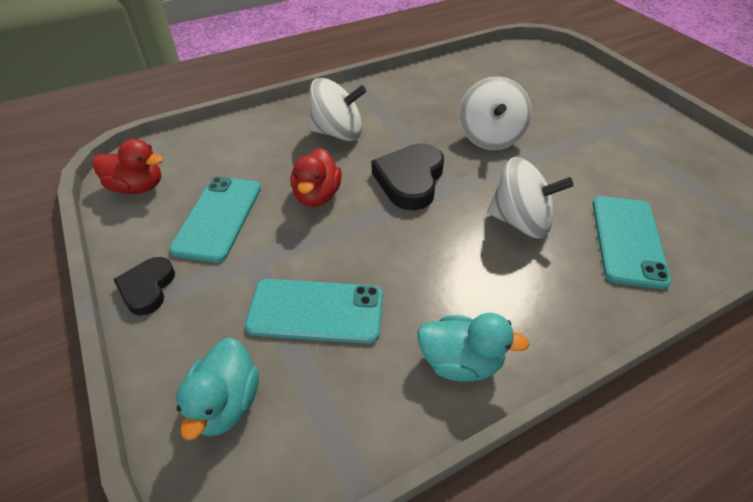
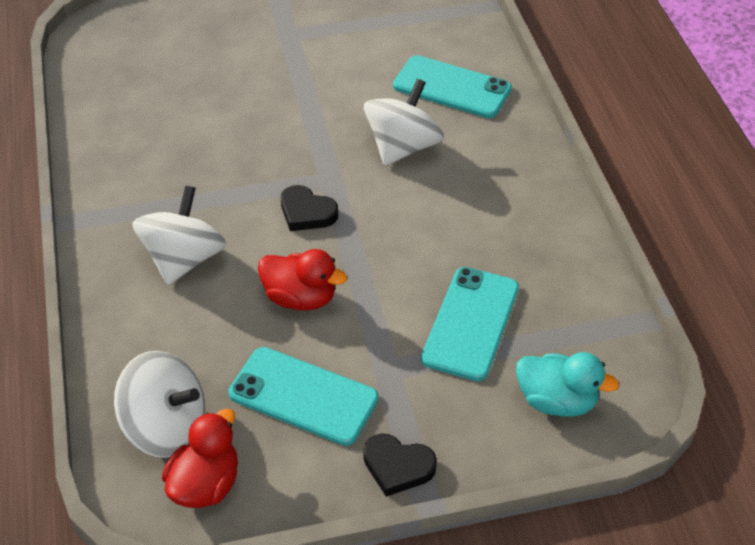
camera: 75 degrees left, 0 degrees up
(410, 180) = (307, 212): black heart -> black heart, size x0.62
(460, 362) = (551, 235): turquoise duck -> none
(490, 137) = (260, 127): white spinning top -> white spinning top (166, 427)

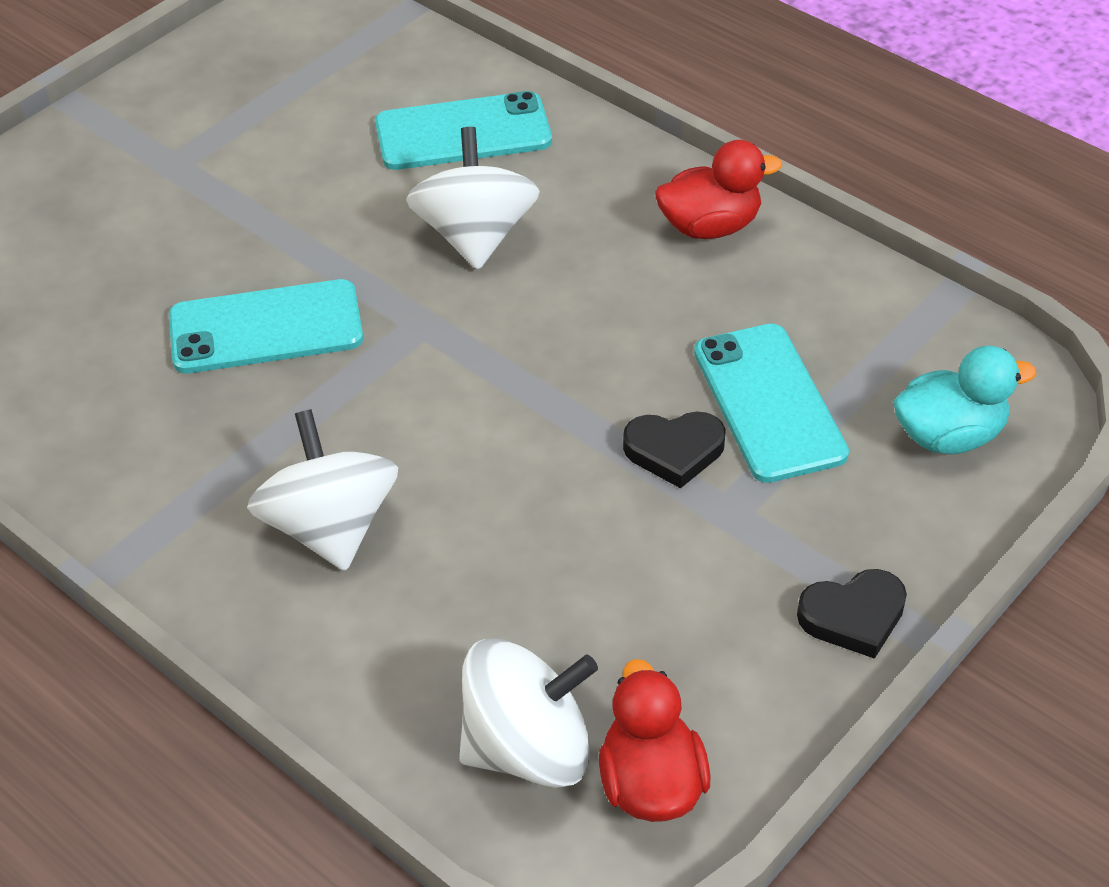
camera: 35 degrees left, 0 degrees up
(300, 298) = (535, 489): red duck -> red duck (710, 226)
(303, 396) = (661, 603): turquoise phone -> turquoise phone (266, 328)
(307, 212) = (435, 380): black heart -> black heart (674, 451)

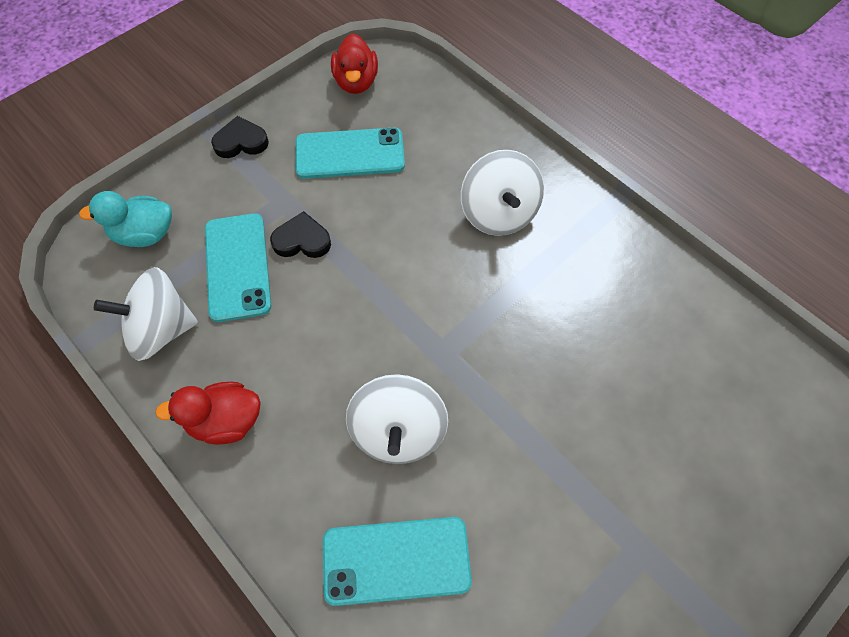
camera: 175 degrees left, 15 degrees up
(266, 328) = (546, 360): turquoise phone -> turquoise phone (350, 154)
(528, 748) = (407, 100): white spinning top -> white spinning top (161, 329)

